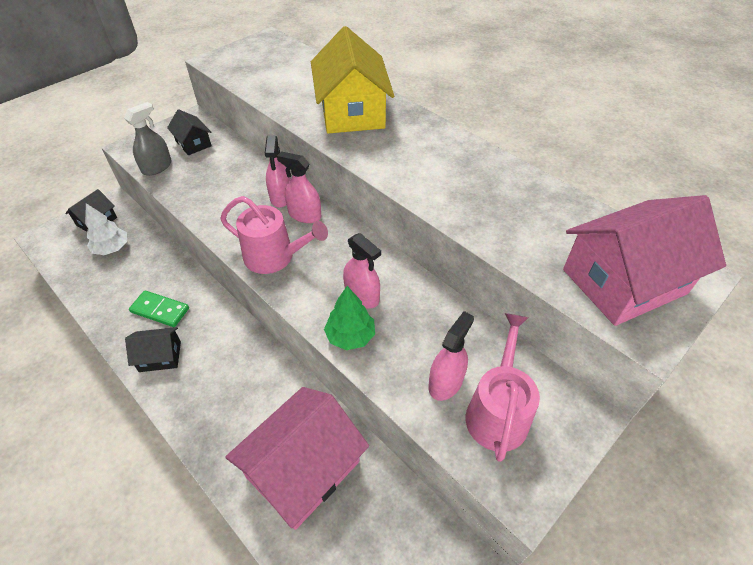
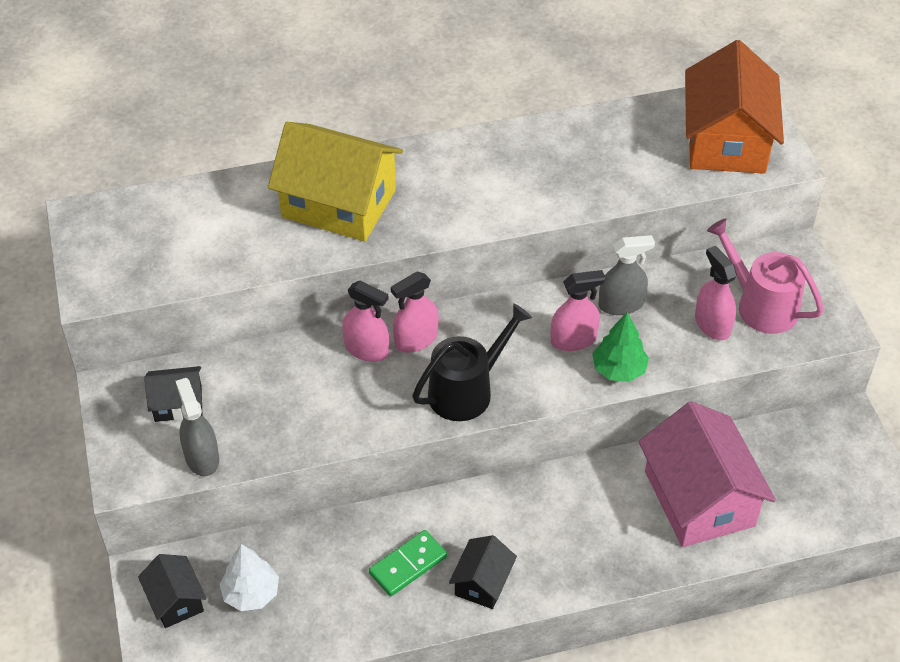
camera: 60 degrees left, 0 degrees up
(274, 257) = (466, 391): pink watering can -> black watering can
(419, 310) = (621, 304): none -> grey spray bottle
(624, 281) = (726, 141): pink house -> orange house

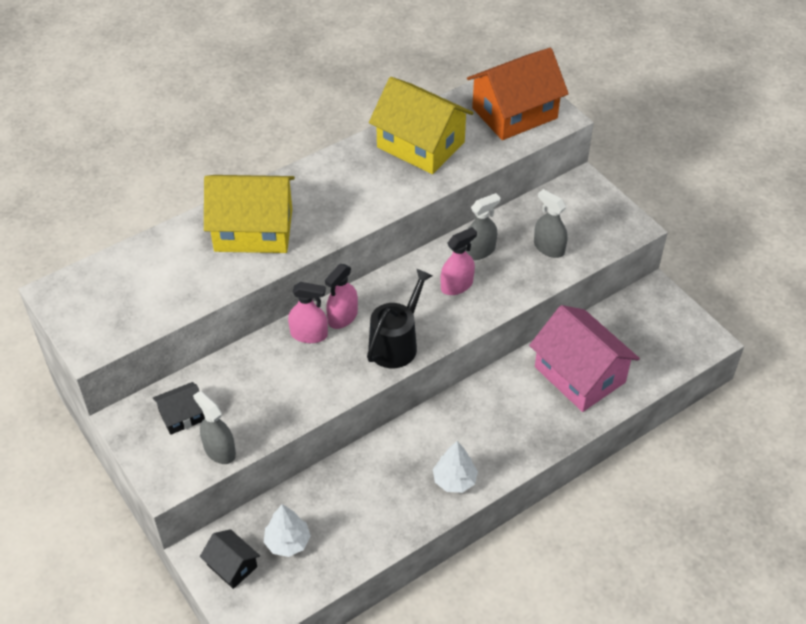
camera: 20 degrees left, 0 degrees up
(408, 565) = (395, 484): green domino -> none
(482, 582) = (454, 480): black house -> white tree
(588, 151) = (420, 145): none -> yellow house
(618, 369) = (498, 298): green tree -> none
(712, 324) = (549, 248): pink spray bottle -> grey spray bottle
(726, 141) = (514, 113): orange house -> orange house turned 75 degrees clockwise
(761, 305) = (576, 225): pink watering can -> none

